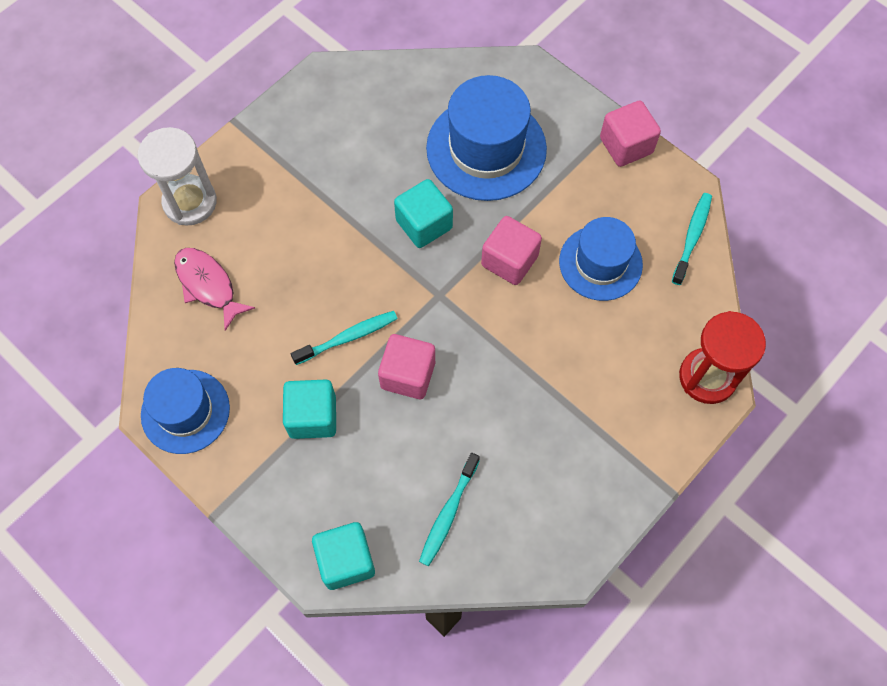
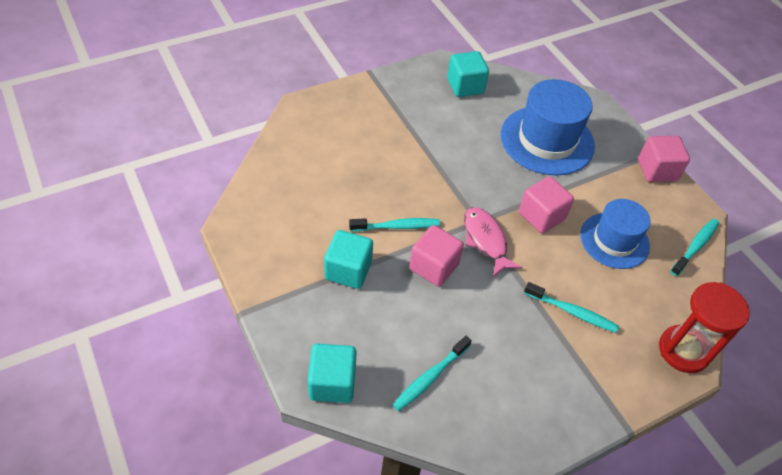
camera: 15 degrees right, 15 degrees down
(185, 411) = (254, 235): blue hat -> none
(190, 202) = (317, 107): white hourglass -> none
(208, 285) = (307, 161): pink fish -> pink fish (485, 240)
(424, 224) = (483, 172): turquoise cube -> turquoise cube (465, 86)
(577, 374) = (572, 312): none -> turquoise toothbrush

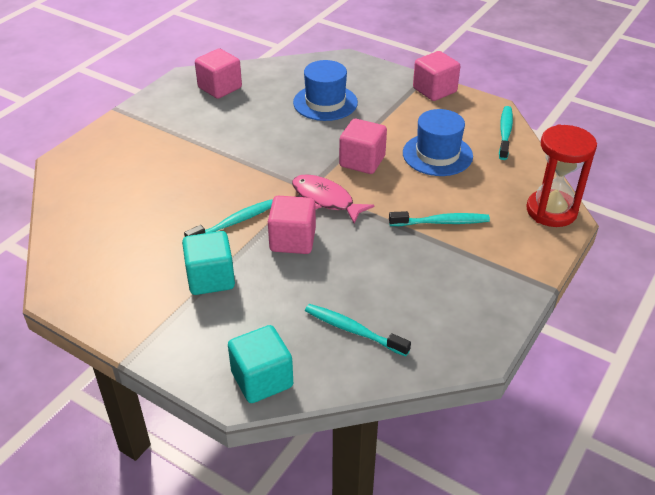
camera: 25 degrees left, 10 degrees down
(430, 377) = (353, 330): turquoise toothbrush -> turquoise toothbrush turned 105 degrees clockwise
(465, 86) = (220, 88): turquoise cube -> pink cube
(547, 140) = (325, 102): blue hat -> blue hat, size x0.66

